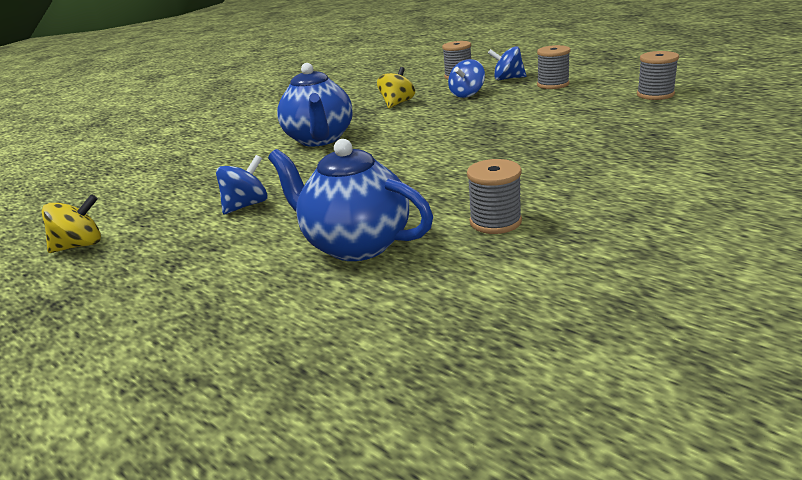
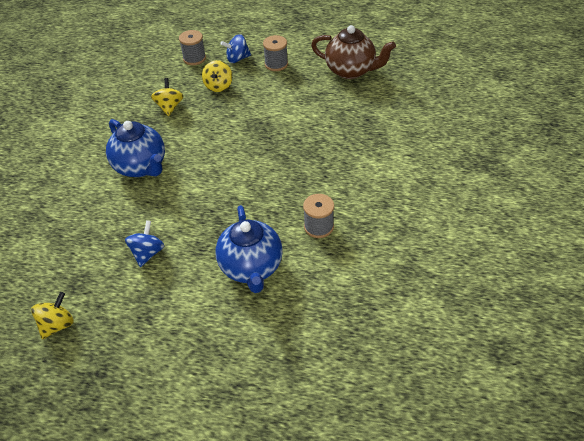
camera: 30 degrees left, 20 degrees up
(356, 244) = (251, 268): blue teapot -> blue teapot turned 105 degrees counterclockwise
(467, 94) = (218, 86): blue spinning top -> yellow spinning top
(655, 94) = (351, 71): grey spool -> brown teapot

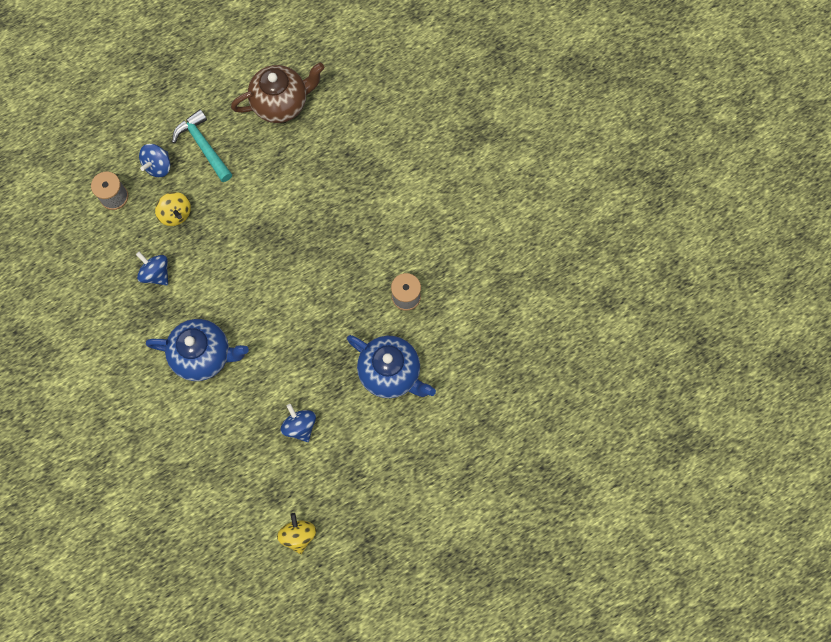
camera: 45 degrees left, 25 degrees up
(169, 107) = (156, 273): yellow spinning top -> blue spinning top
(276, 64) = (203, 146): grey spool -> turquoise hammer

